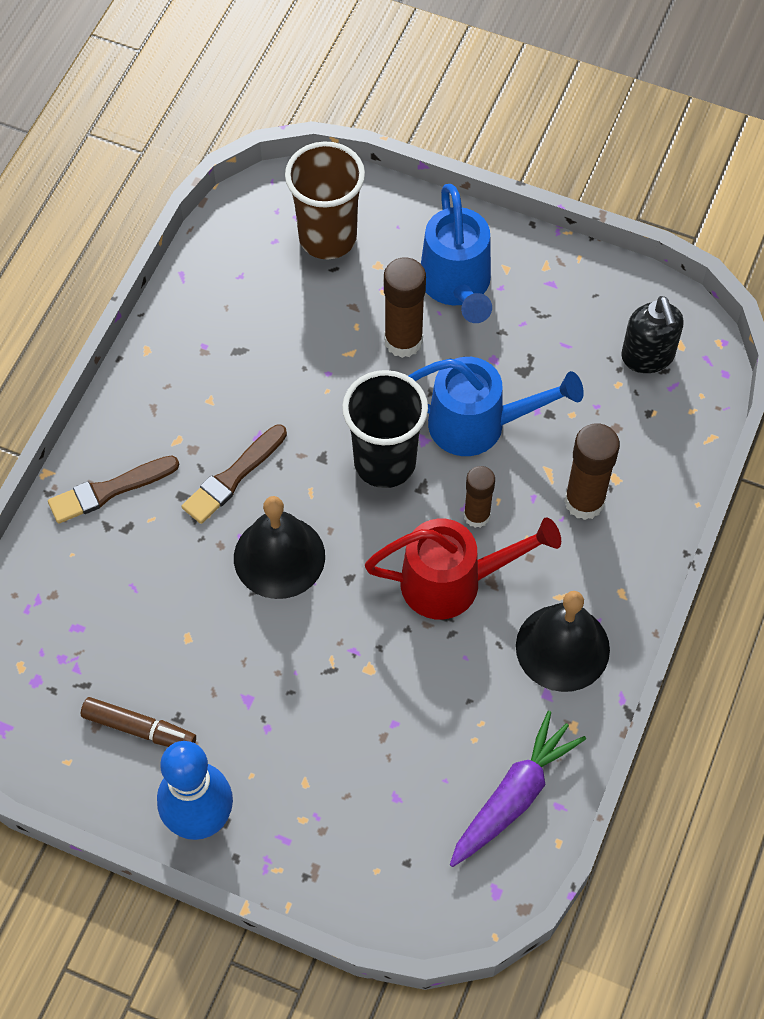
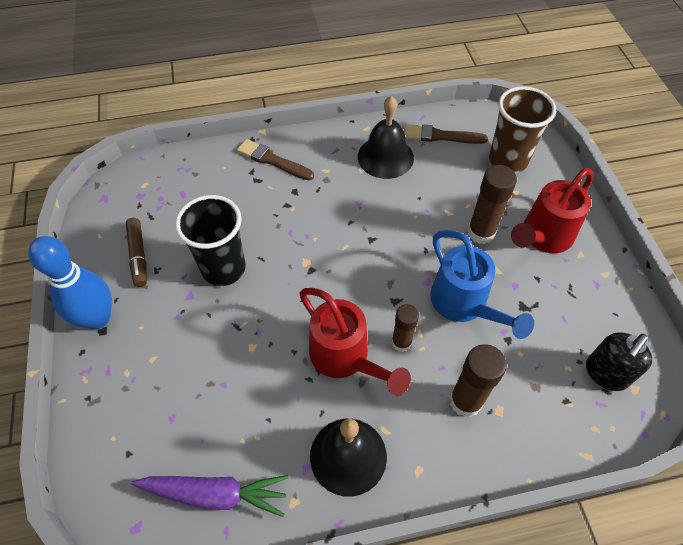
camera: 55 degrees right, 5 degrees down
(233, 476) = (324, 206): brown brush -> brown brush (441, 136)
(279, 557) = (292, 256): black bell -> black bell (385, 157)
(385, 462) = (395, 271): black cup -> black cup (223, 268)
(457, 285) = (543, 236): blue watering can -> red watering can

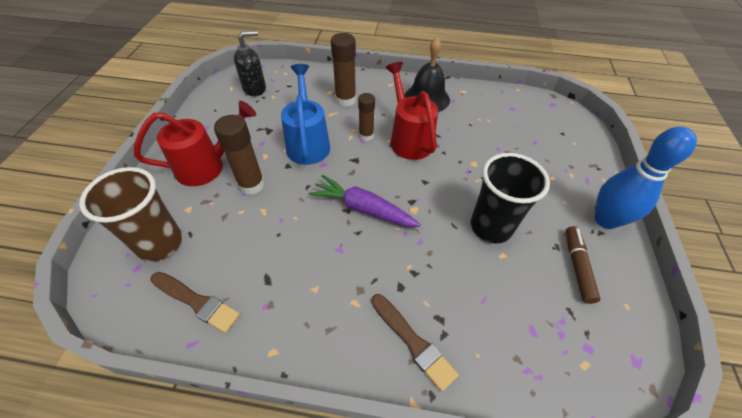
camera: 160 degrees left, 5 degrees down
(215, 494) = (507, 104): purple carrot -> purple carrot (363, 209)
(385, 157) = (279, 296): black bell -> none

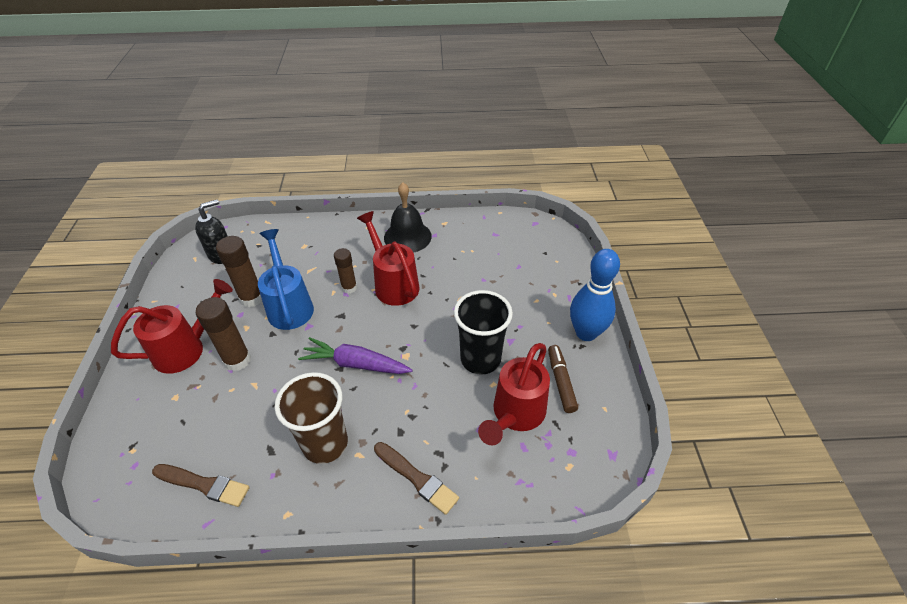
camera: 10 degrees left, 5 degrees down
(160, 243) = (153, 436): brown cup -> brown cup (325, 444)
(345, 100) = (322, 252): brown glue stick -> brown glue stick (252, 298)
(526, 292) = (516, 414): none -> red watering can

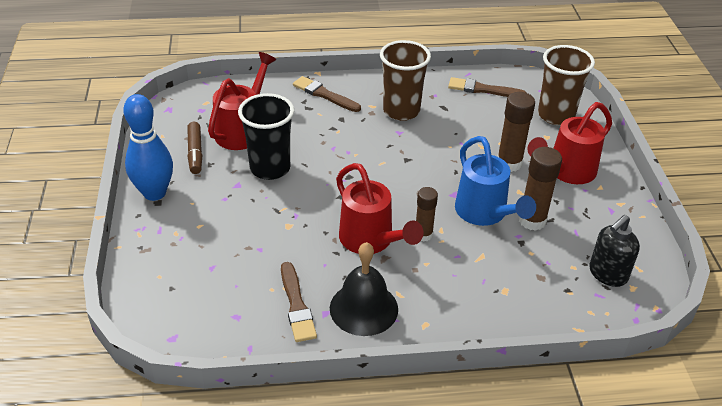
camera: 175 degrees right, 5 degrees down
(141, 431) = (556, 115): none -> brown cup
(356, 364) = (392, 162): purple carrot -> none
(454, 240) = (296, 305): none -> brown brush

